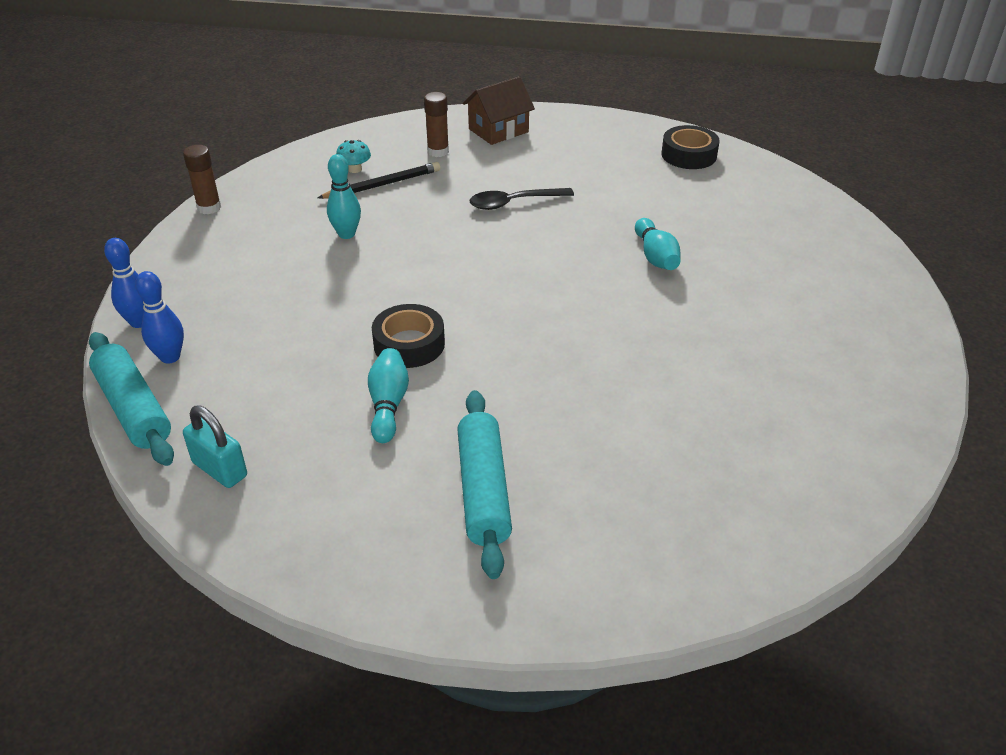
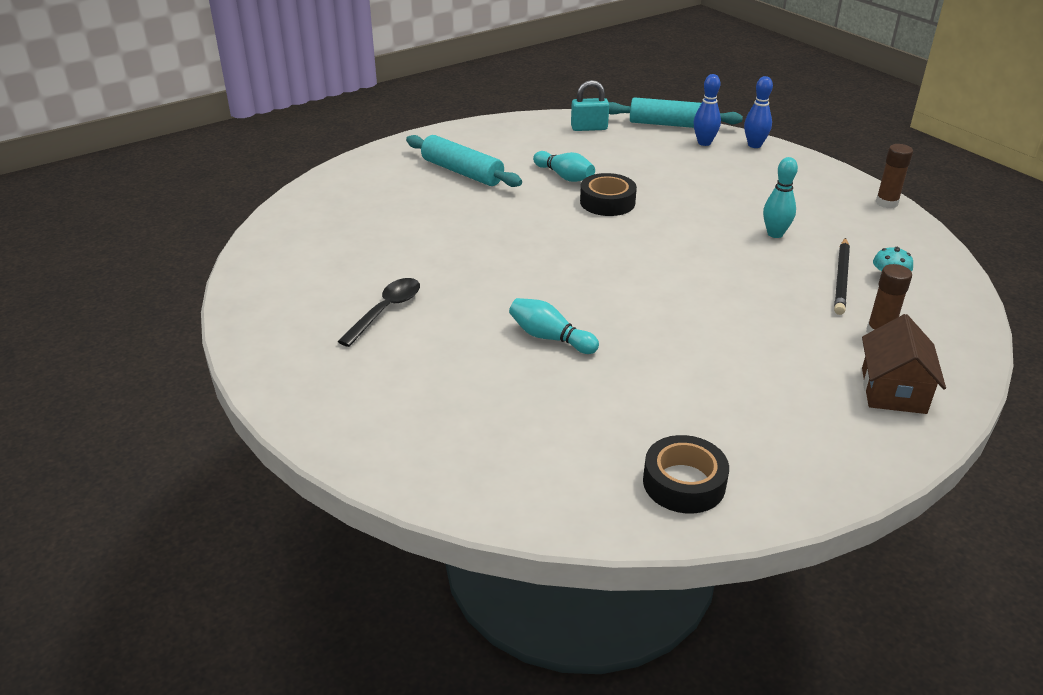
camera: 135 degrees right, 5 degrees down
(514, 203) = (727, 321): black spoon -> black spoon (386, 311)

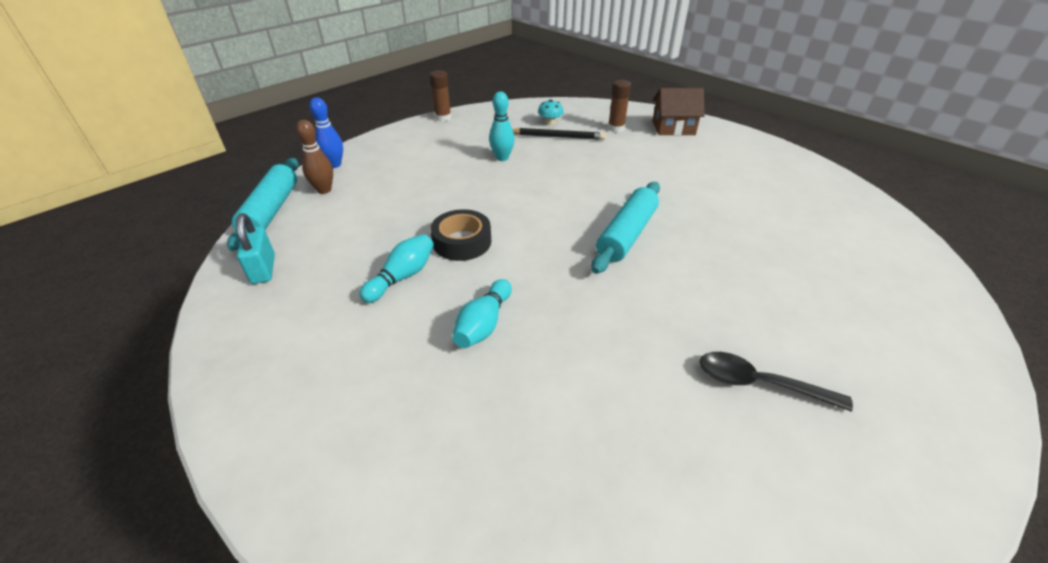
camera: 100 degrees left, 5 degrees up
(462, 172) = (389, 377): turquoise rolling pin -> turquoise rolling pin (626, 234)
(550, 338) = (718, 256): turquoise bowling pin -> turquoise bowling pin (484, 324)
(684, 483) = (822, 190): black tape -> none
(704, 143) = (324, 190): blue bowling pin -> brown bowling pin

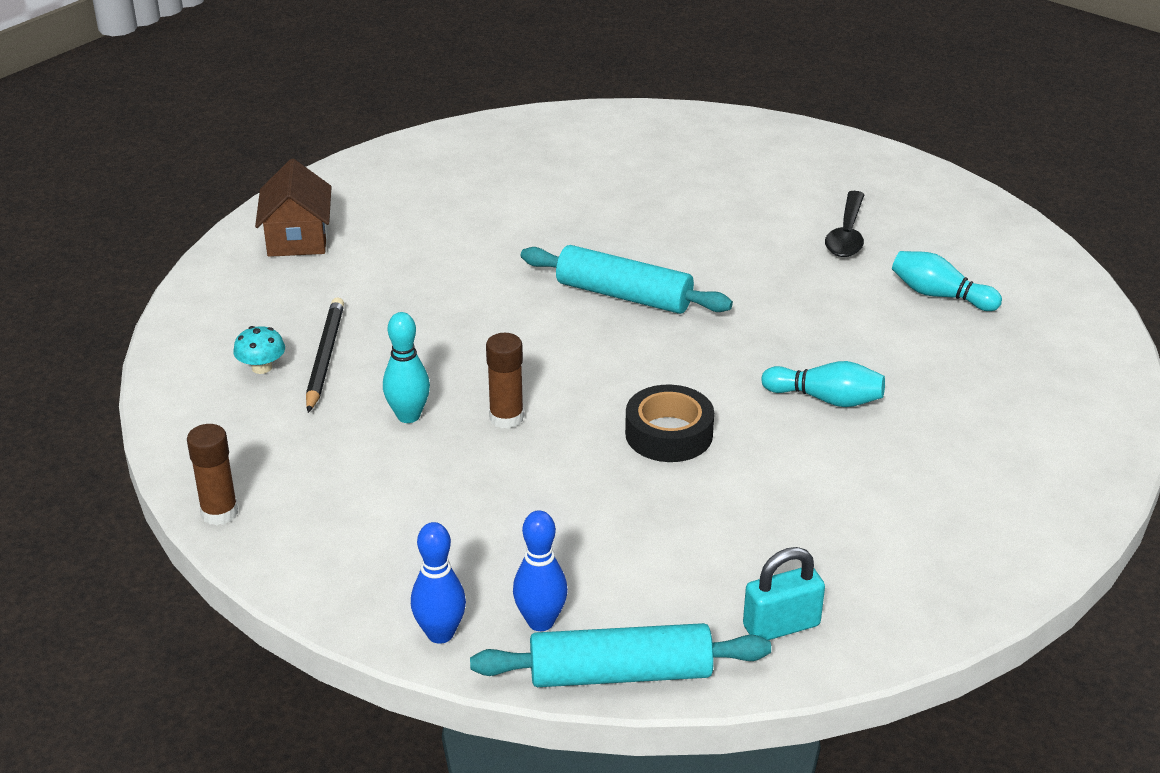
camera: 95 degrees left, 5 degrees down
(324, 190) = (540, 622): brown bowling pin -> blue bowling pin
(402, 277) = (760, 478): turquoise bowling pin -> turquoise bowling pin (940, 295)
(616, 128) = (294, 294): brown glue stick -> brown glue stick (506, 418)

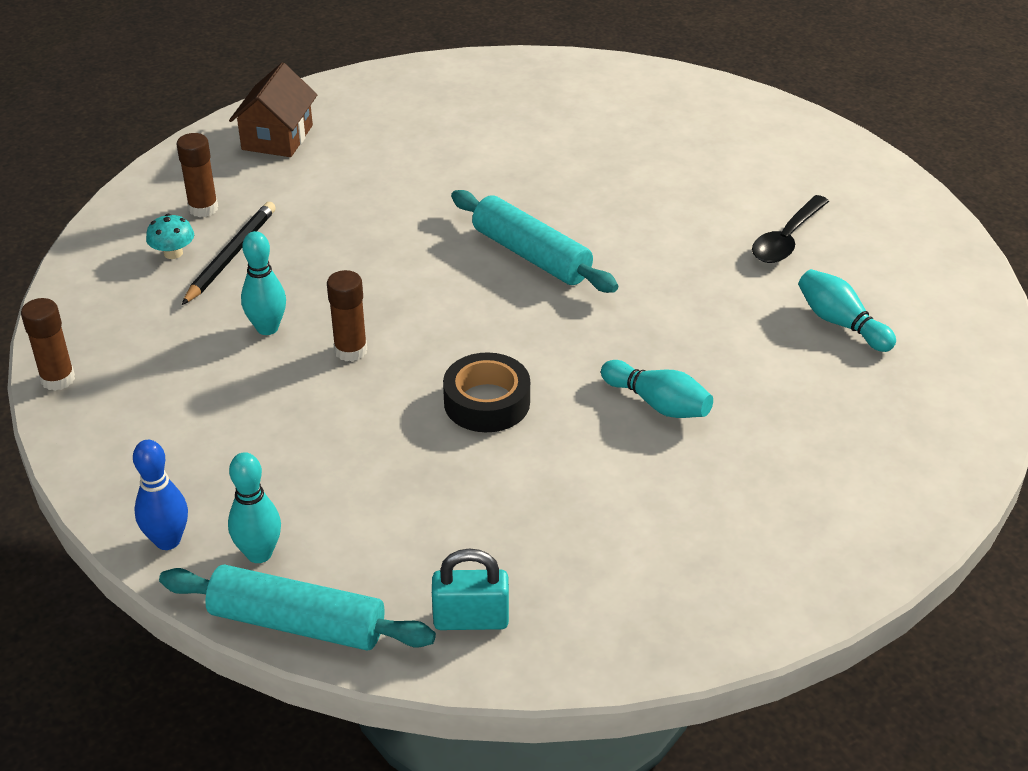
camera: 20 degrees right, 5 degrees up
(265, 319) = (203, 208): none -> brown glue stick
(540, 622) = (259, 553): blue bowling pin -> turquoise bowling pin

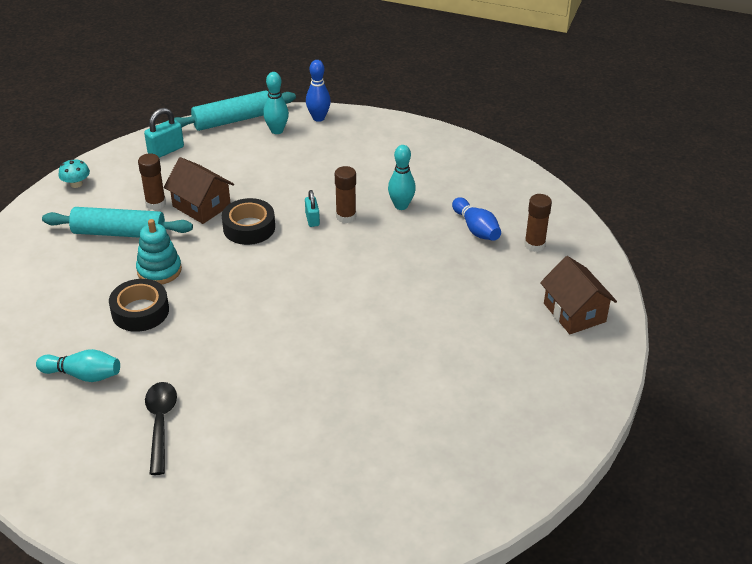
camera: 140 degrees right, 0 degrees up
(58, 379) = (456, 141): brown glue stick -> brown glue stick (155, 203)
(173, 253) = (506, 214): turquoise mushroom -> turquoise mushroom (76, 184)
(231, 256) = (476, 229): black pencil -> blue bowling pin
(395, 370) = (312, 219): none -> turquoise padlock
(516, 473) = (201, 206): none -> brown house
(531, 255) = (315, 318): turquoise rolling pin -> turquoise rolling pin (119, 233)
(658, 404) = (159, 270): turquoise bowling pin -> turquoise stacking toy
(723, 362) = (140, 311): none -> black tape

